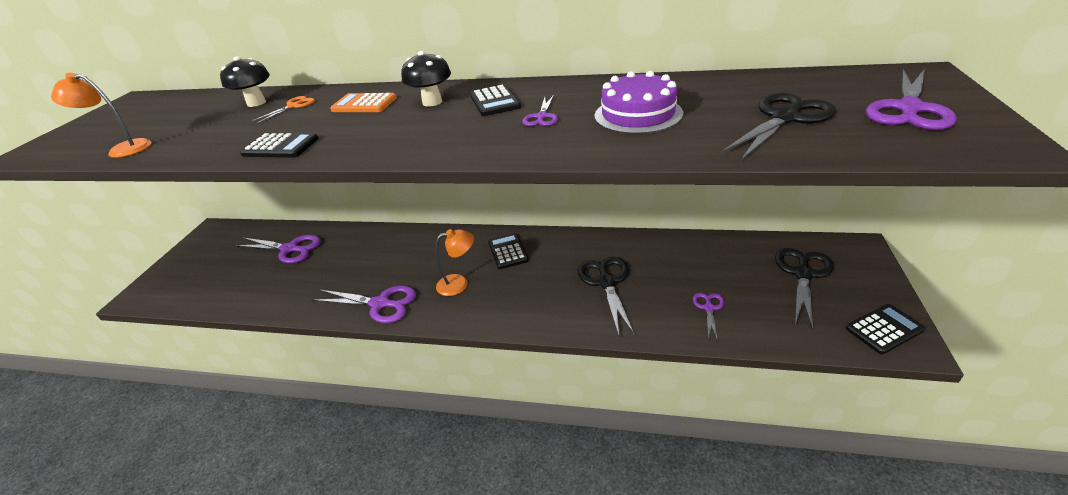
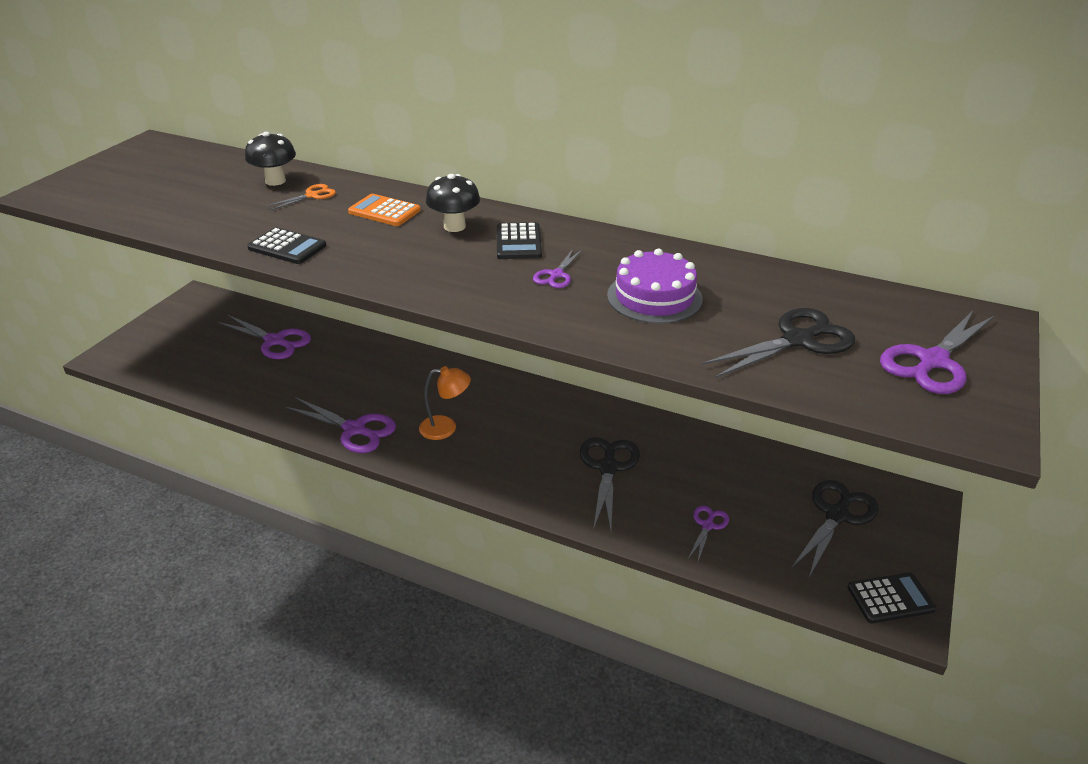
camera: 10 degrees right, 0 degrees up
(122, 149) = (136, 211): orange lamp -> none
(508, 251) = (513, 404): black calculator -> none

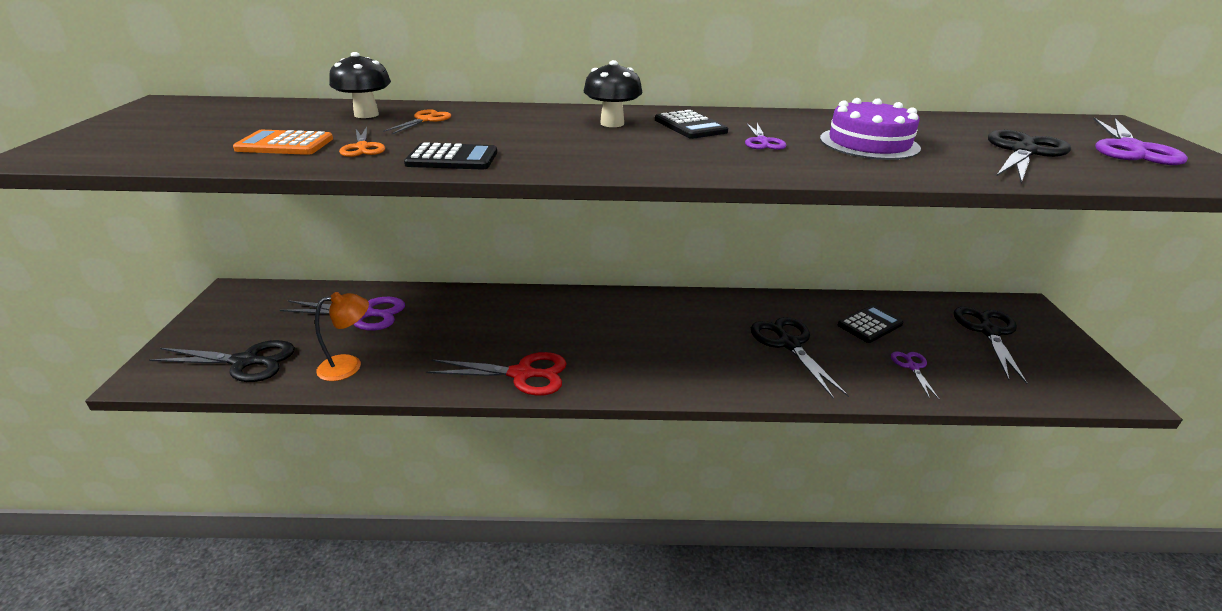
camera: 25 degrees left, 5 degrees down
(171, 362) = (245, 362): none -> black scissors
(238, 222) = (362, 147): none -> orange scissors
(355, 429) = (522, 374): purple scissors -> red scissors
(384, 211) = (523, 122): orange calculator -> orange calculator (285, 144)
(446, 428) = (613, 349): orange lamp -> orange lamp (349, 365)
(890, 598) = (1092, 381): black calculator -> black calculator (870, 324)

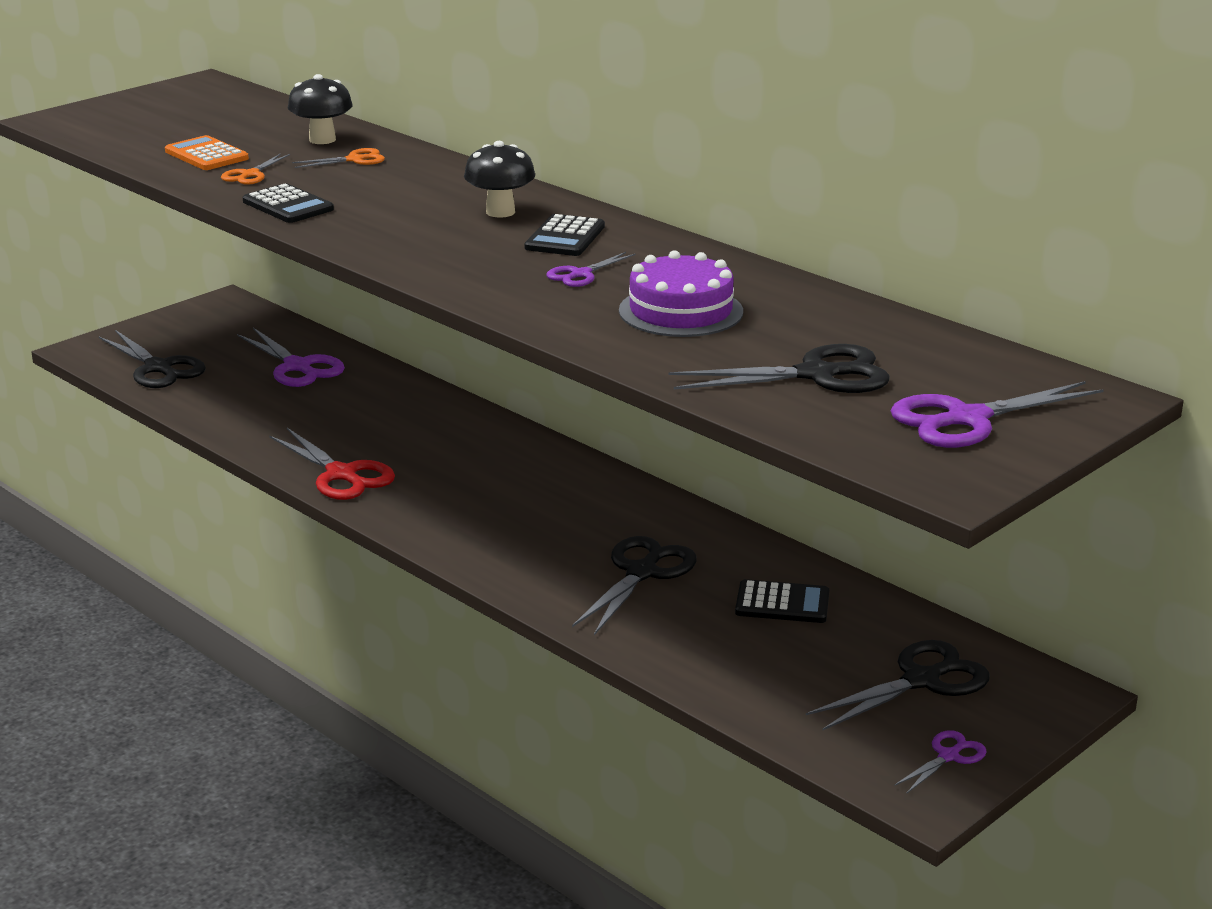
camera: 45 degrees right, 5 degrees down
(349, 365) = (224, 405): orange lamp -> none
(912, 367) = (730, 654): purple scissors -> purple scissors (949, 756)

